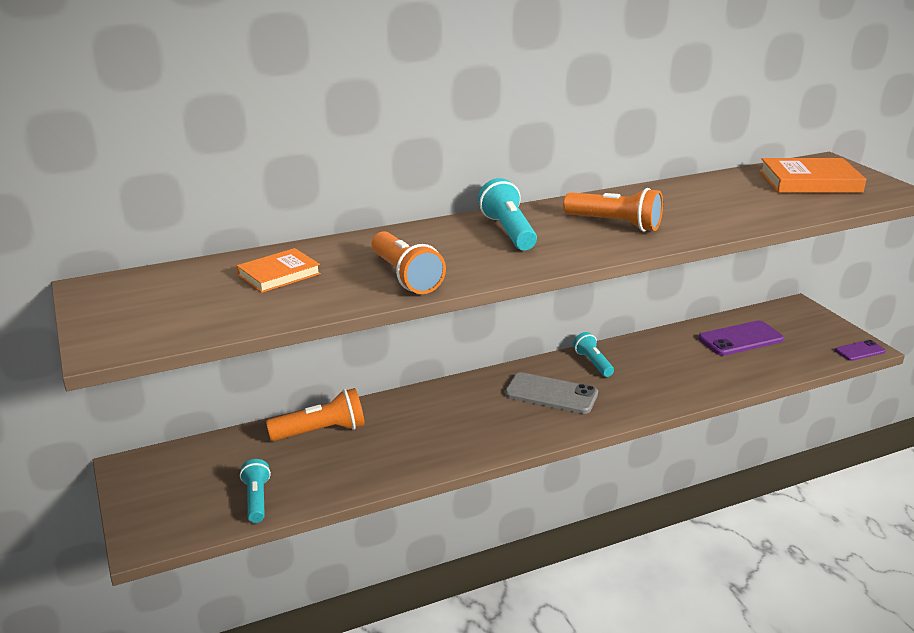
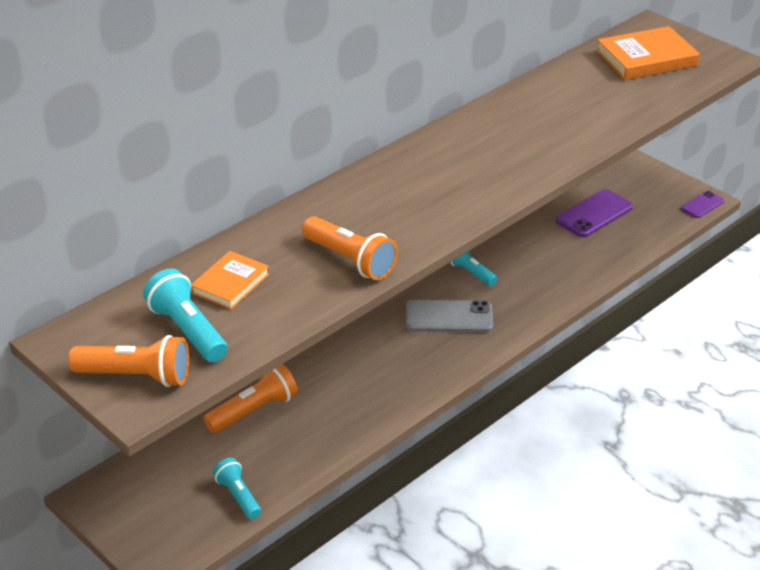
camera: 20 degrees left, 10 degrees up
(508, 231) = (409, 182): turquoise flashlight -> turquoise flashlight (188, 331)
(615, 224) = (500, 152): orange flashlight -> orange flashlight (136, 376)

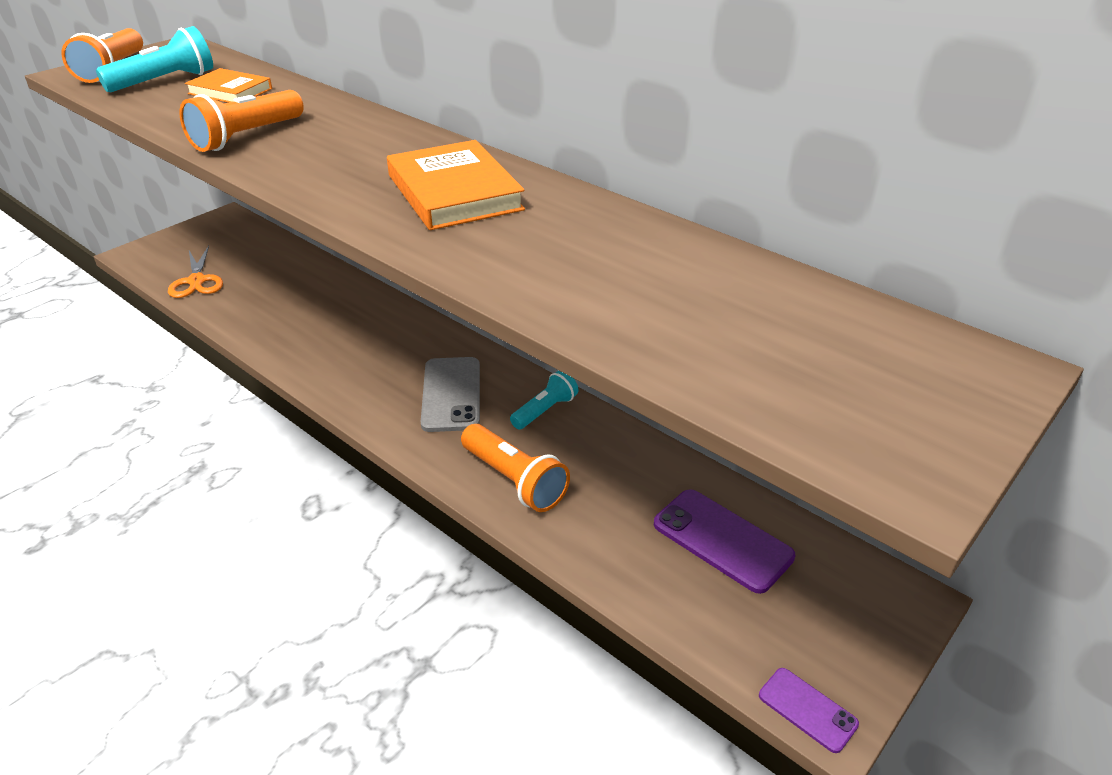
camera: 85 degrees right, 0 degrees up
(238, 496) = (196, 281): turquoise flashlight -> orange scissors
(254, 411) = (310, 279): orange flashlight -> orange flashlight (514, 480)
(646, 59) = (844, 356): orange book -> orange book (454, 192)

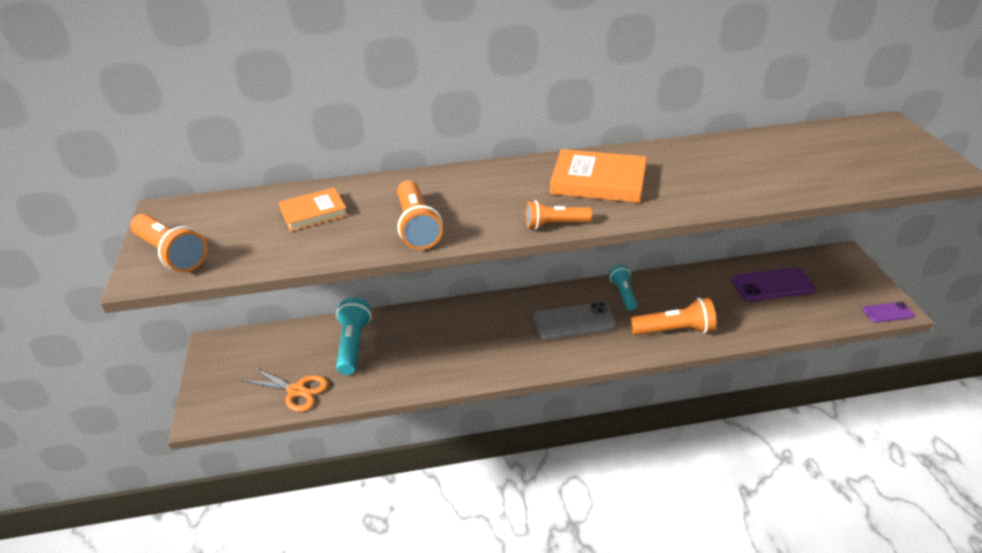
camera: 50 degrees left, 0 degrees up
(165, 81) = (244, 235): turquoise flashlight -> turquoise flashlight (353, 345)
(320, 198) = (555, 225): none -> orange flashlight
(451, 394) = (574, 321): grey phone -> grey phone turned 45 degrees counterclockwise

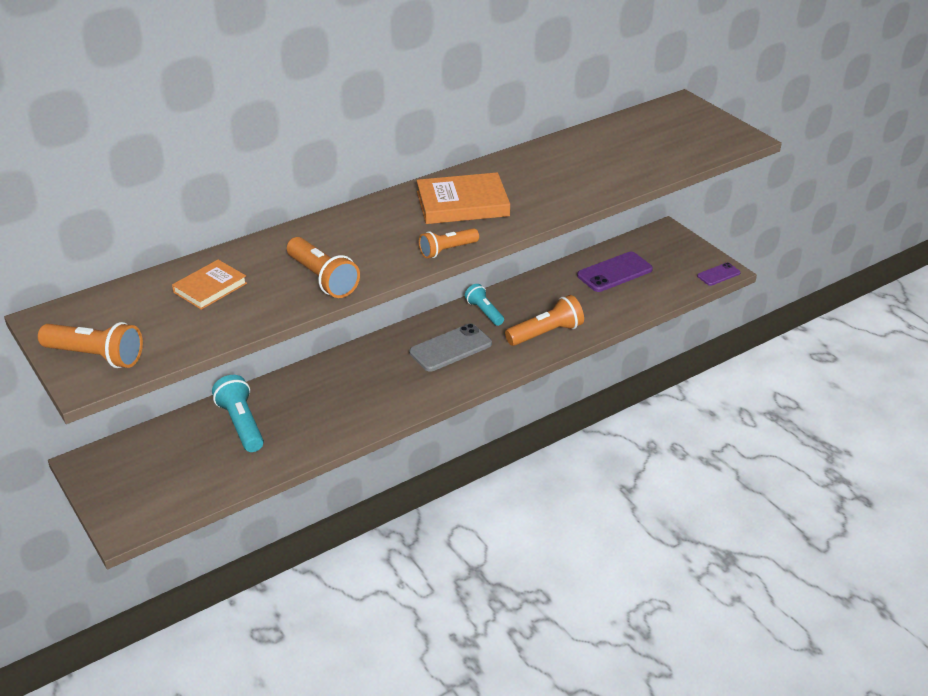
camera: 25 degrees left, 0 degrees up
(296, 391) = (210, 480): orange scissors -> none

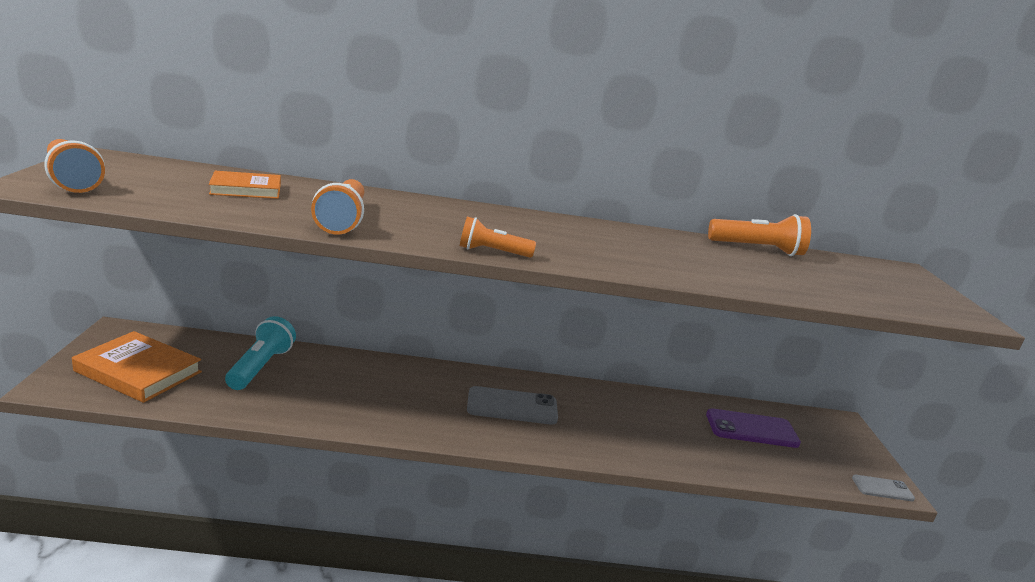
camera: 30 degrees right, 15 degrees down
(462, 204) = (562, 236): orange book -> orange book (138, 371)
(484, 312) = (579, 396): turquoise flashlight -> none
(546, 333) = (622, 442): orange flashlight -> orange flashlight (758, 249)
(718, 274) = (882, 488): purple phone -> grey phone

